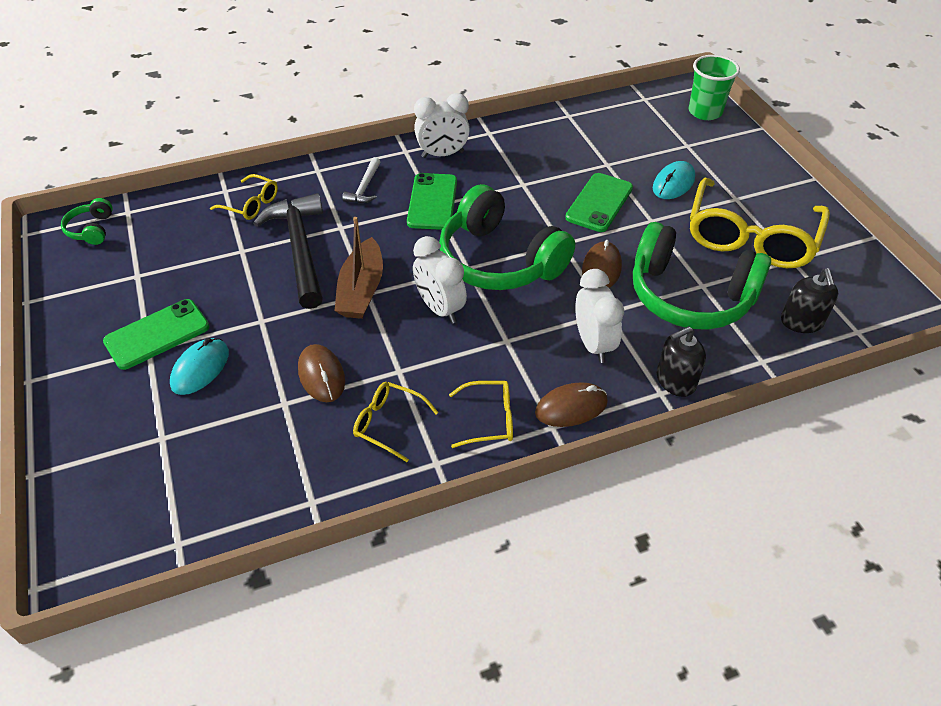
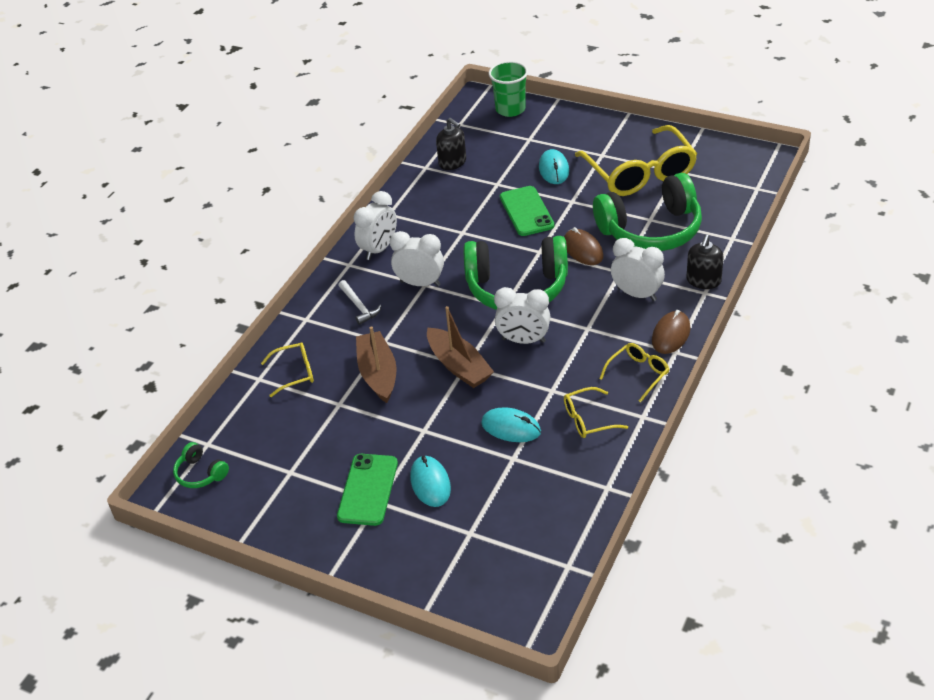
camera: 40 degrees left, 5 degrees down
(299, 249) = (378, 374): black hammer -> brown boat
(321, 375) = (511, 427): brown mouse -> turquoise mouse
(432, 202) = (420, 283): green phone -> white clock
(801, 322) = (724, 203): black soap dispenser -> black soap dispenser (452, 162)

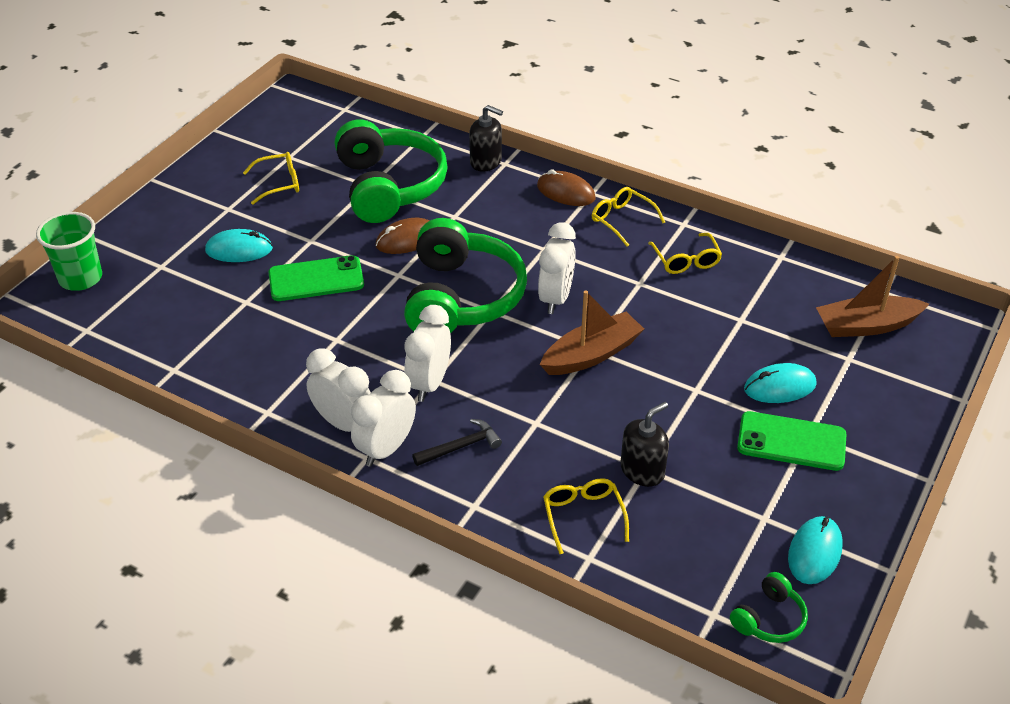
camera: 90 degrees left, 0 degrees up
(359, 306) = (461, 446): white hammer -> black hammer
(378, 374) = (595, 429): brown boat -> brown boat (866, 326)
(452, 162) = (176, 341): black soap dispenser -> black soap dispenser (642, 470)
(511, 427) = (695, 318): turquoise mouse -> turquoise mouse (814, 552)
(637, 294) = (496, 208): white clock -> white clock (386, 449)
(639, 172) = (278, 184): yellow glasses -> yellow glasses, size x0.47

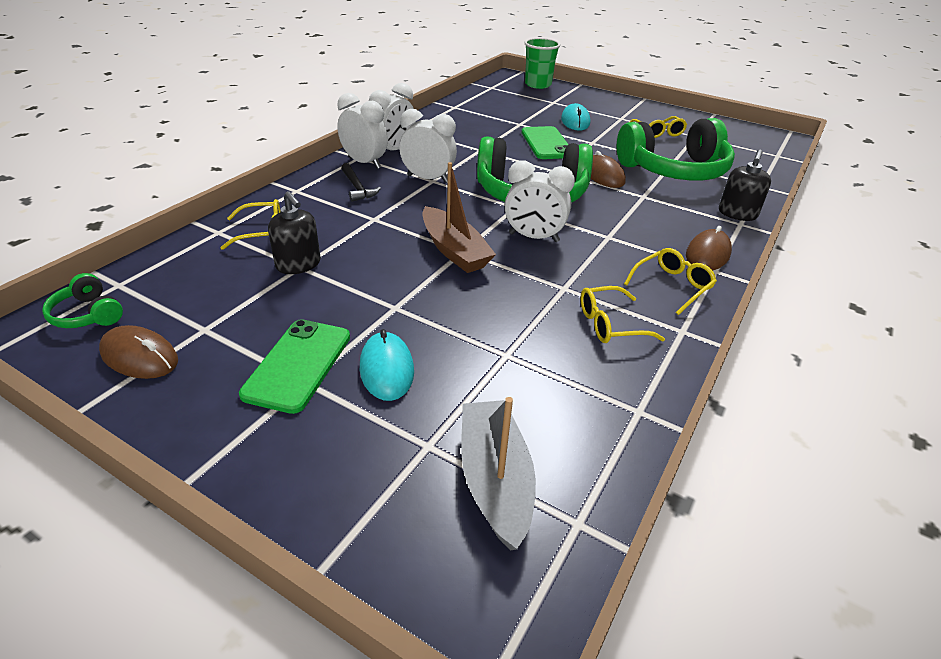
camera: 90 degrees right, 5 degrees down
(814, 552) = (140, 356): turquoise mouse -> brown mouse
(866, 326) = (495, 480): brown boat -> grey boat

